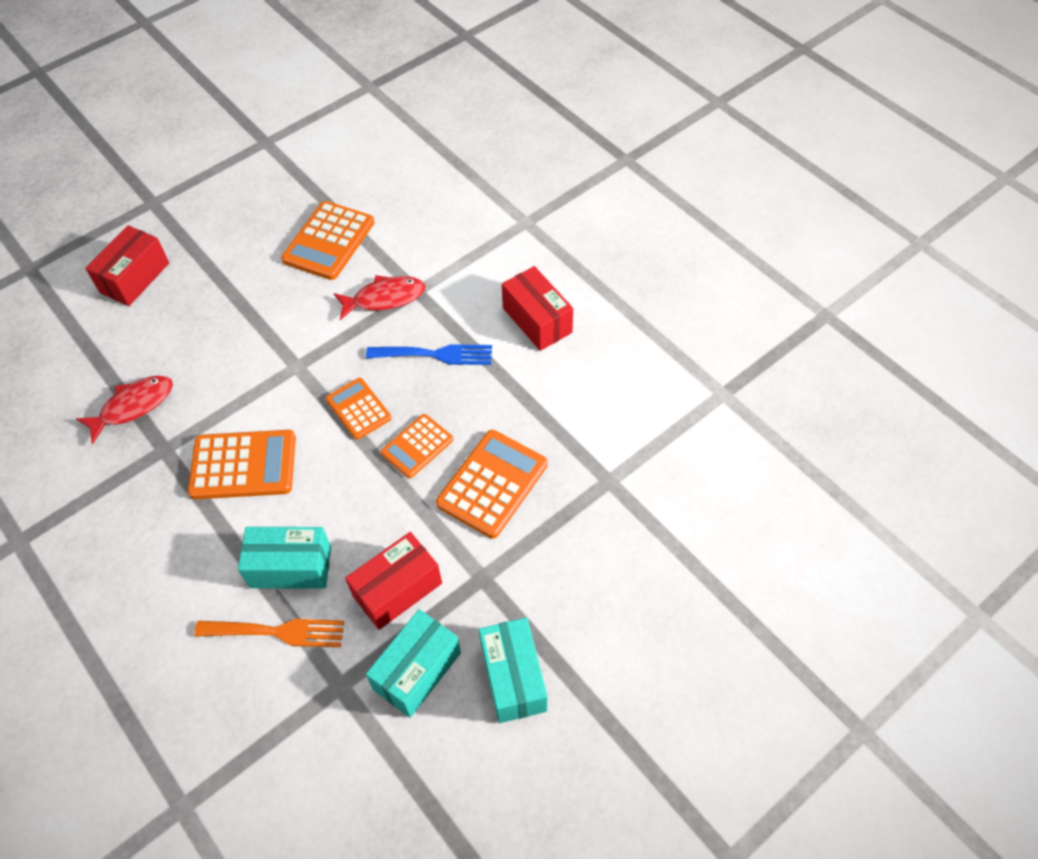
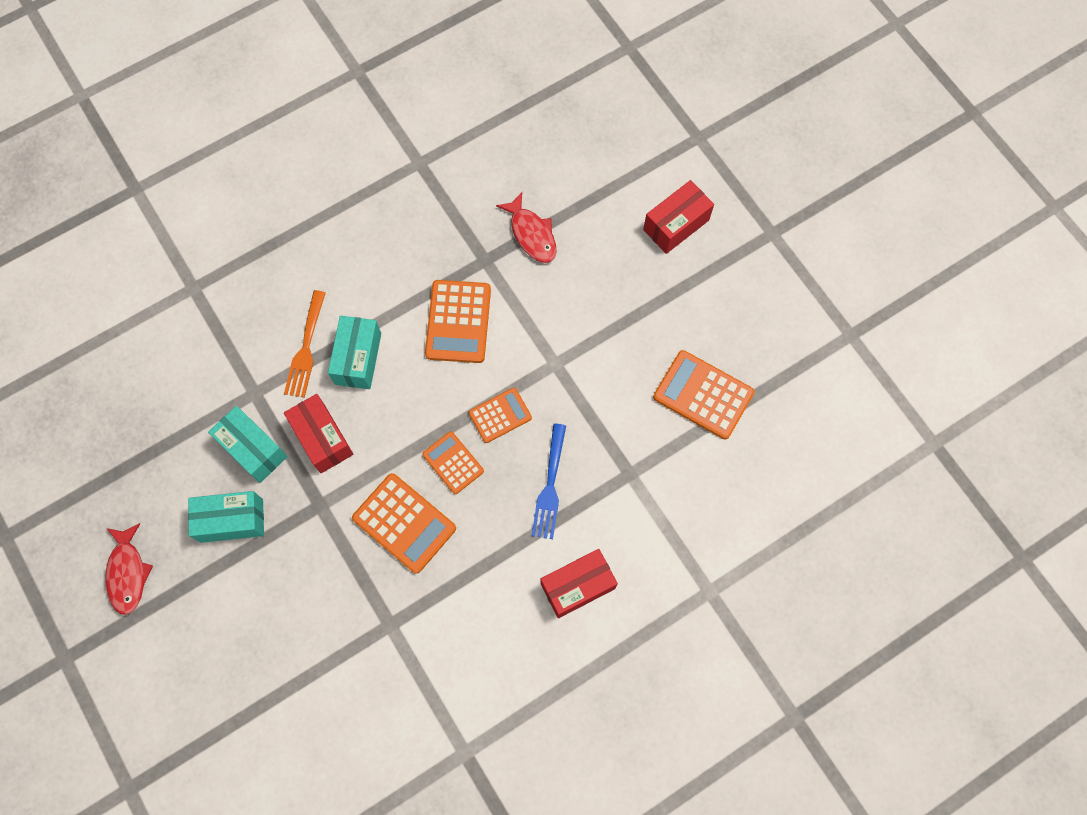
camera: 95 degrees right, 15 degrees up
(135, 278) = (676, 225): red box -> red box turned 75 degrees counterclockwise
(385, 298) = (623, 444): red fish -> red fish (128, 573)

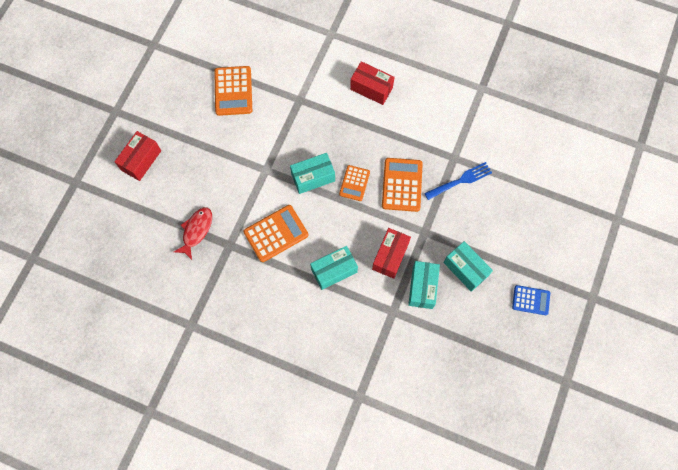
camera: 125 degrees left, 0 degrees up
(128, 573) = (530, 300): red fish -> blue calculator
(306, 349) = (348, 303): orange fork -> none
(500, 415) = (313, 177): orange calculator -> turquoise box
(550, 486) = (332, 130): blue fork -> blue fork (460, 180)
(676, 225) = (141, 160): red box -> red box turned 75 degrees counterclockwise

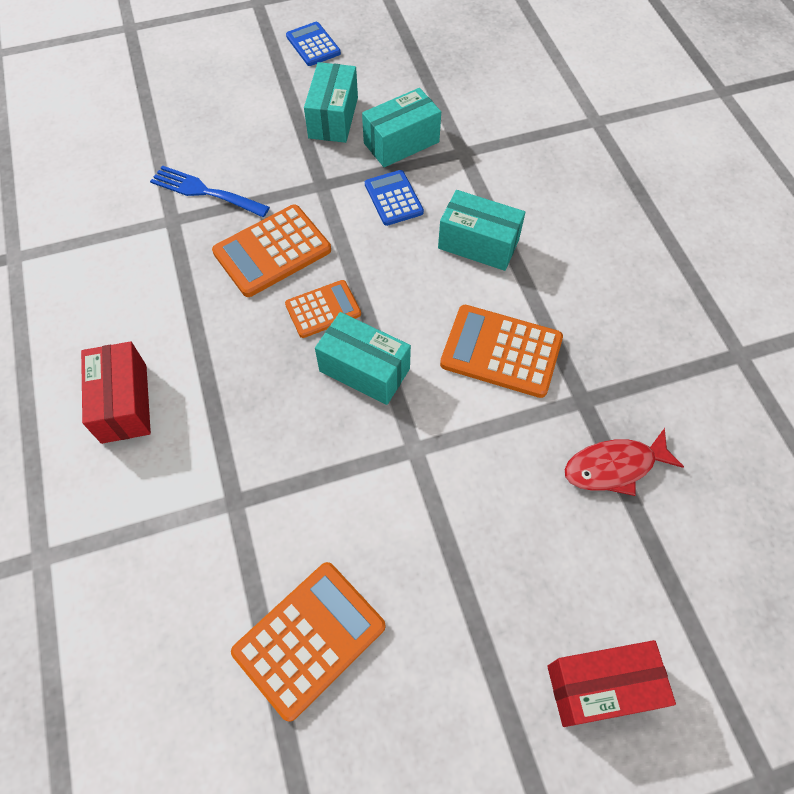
camera: 130 degrees left, 10 degrees down
(390, 256) = (393, 198): red box -> blue calculator

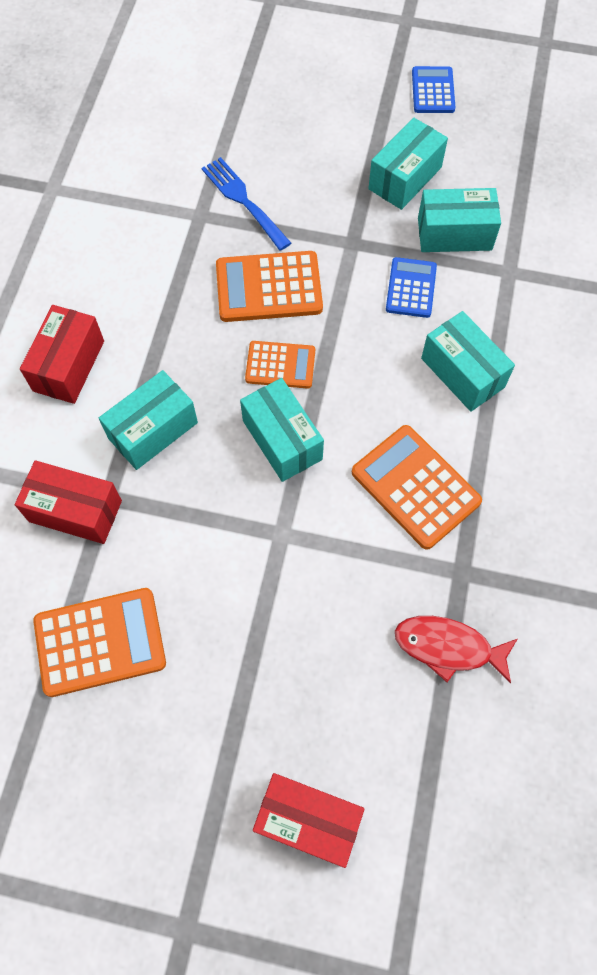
camera: 30 degrees right, 5 degrees up
(210, 531) = (75, 511): none -> red box
(241, 420) = (153, 430): none -> turquoise box

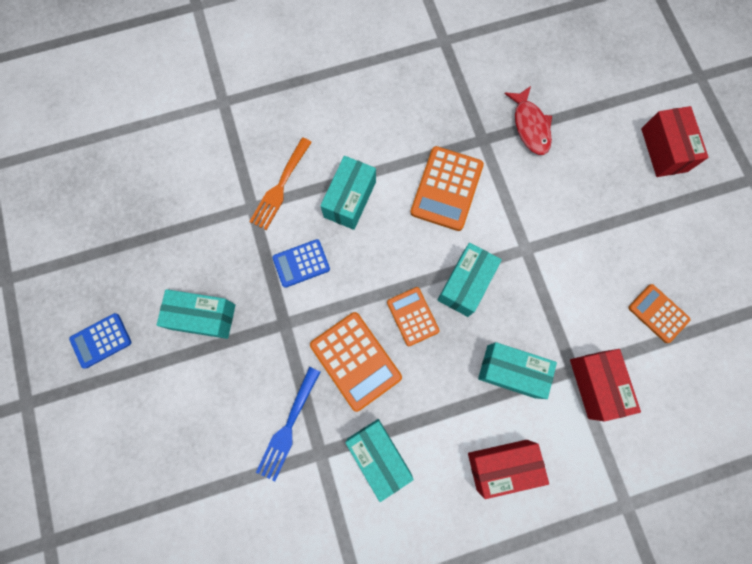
camera: 120 degrees left, 10 degrees up
(100, 642) = (658, 313): orange calculator -> orange calculator, size x0.63
(454, 234) = (238, 257): turquoise box -> turquoise box (378, 455)
(519, 309) = (280, 187): none -> orange fork

